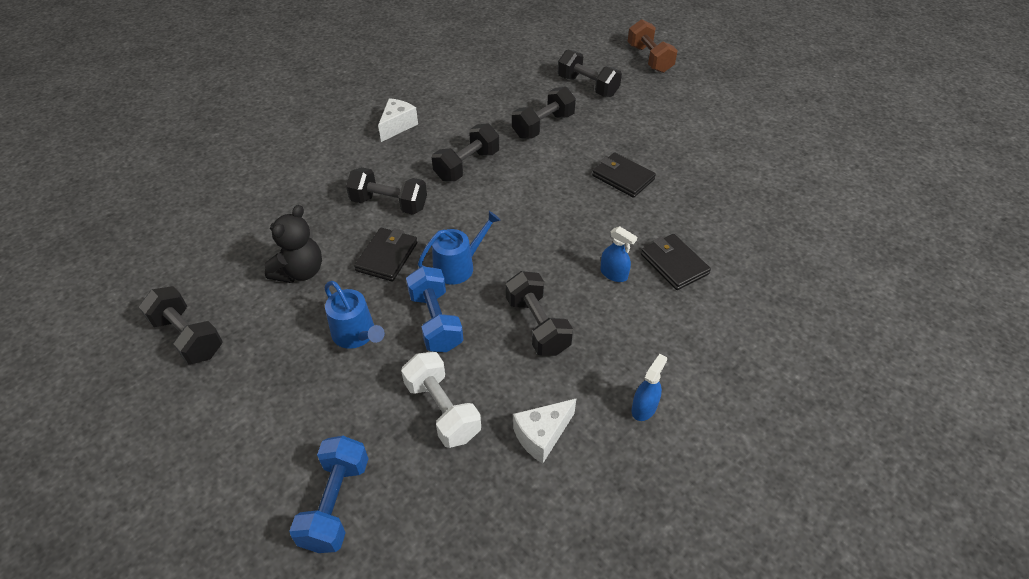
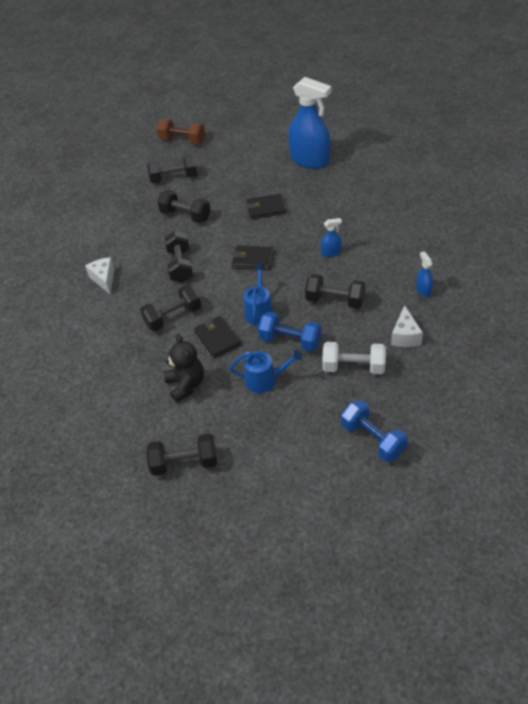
camera: 45 degrees left, 0 degrees up
(543, 126) = (185, 216): black dumbbell -> black dumbbell turned 60 degrees counterclockwise
(674, 264) = (348, 226): black wallet -> black wallet (253, 260)
(744, 166) = (310, 160): none -> blue spray bottle

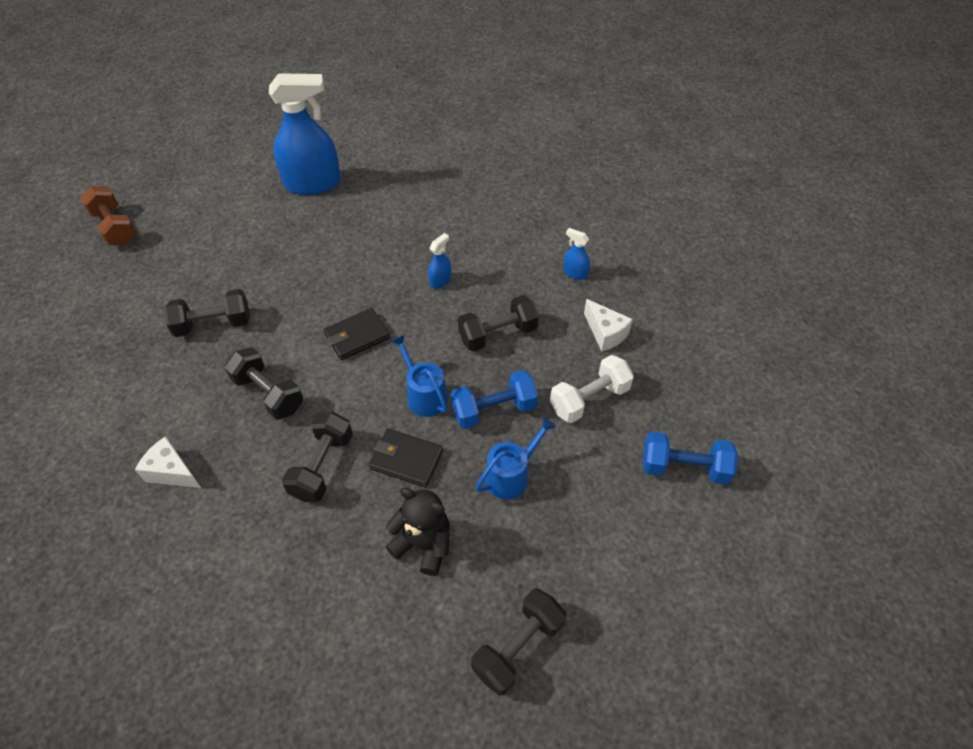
camera: 45 degrees left, 5 degrees up
(174, 178) = (150, 283): black dumbbell -> none
(182, 140) = (115, 228): brown dumbbell -> brown dumbbell turned 75 degrees clockwise
(266, 208) = (313, 265): black wallet -> none

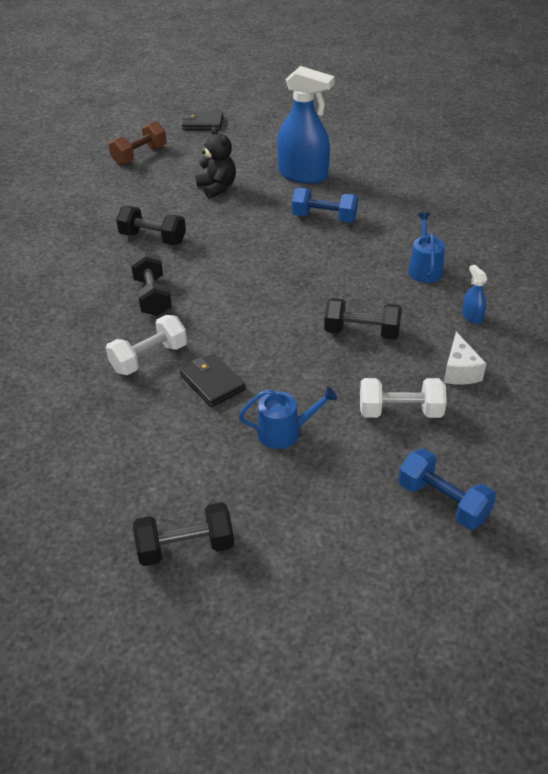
camera: 35 degrees right, 10 degrees down
(115, 228) = (139, 155): brown dumbbell -> brown dumbbell turned 45 degrees clockwise
(172, 472) = (50, 315): white cheese -> none
(322, 466) = (149, 358): black dumbbell -> white dumbbell
(357, 336) = (247, 287): black wallet -> black wallet (202, 123)
(423, 544) = (176, 443): black teddy bear -> black teddy bear (217, 188)
(424, 395) = (264, 347): blue watering can -> blue watering can (424, 269)
(440, 280) = (346, 276): blue spray bottle -> none
(494, 410) = (311, 382): blue dumbbell -> blue dumbbell (324, 218)

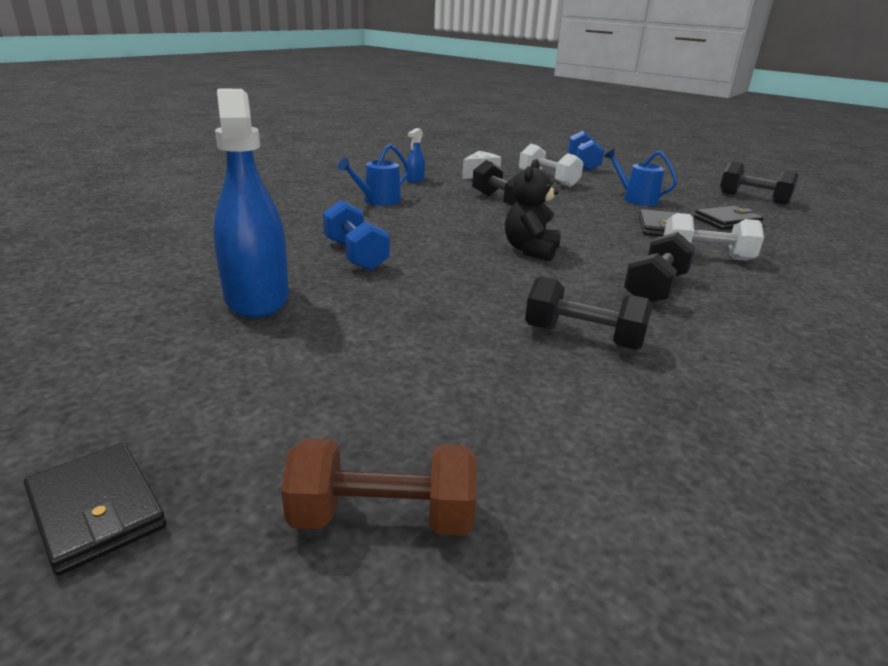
camera: 135 degrees left, 15 degrees down
(153, 238) = (583, 337): black dumbbell -> black dumbbell turned 45 degrees counterclockwise
(172, 443) = (727, 221): none -> black wallet
(217, 188) = (384, 348): black teddy bear -> black teddy bear (530, 250)

